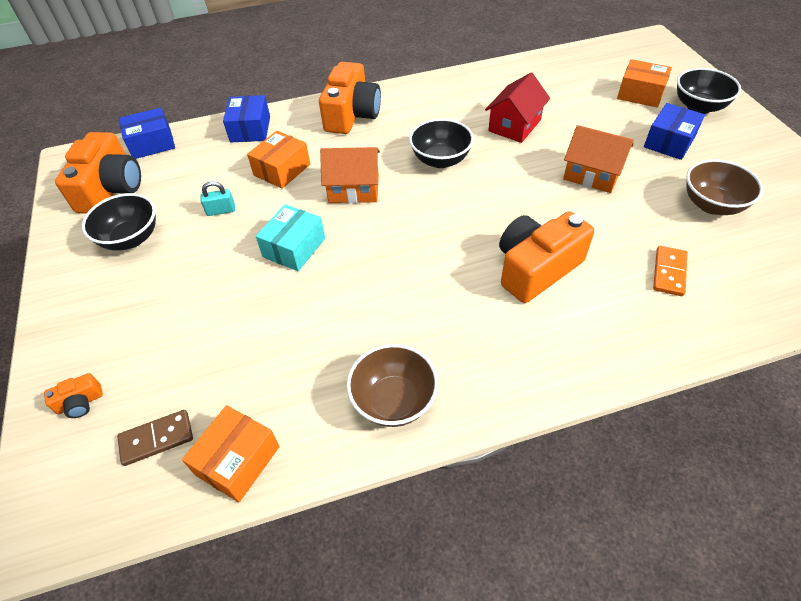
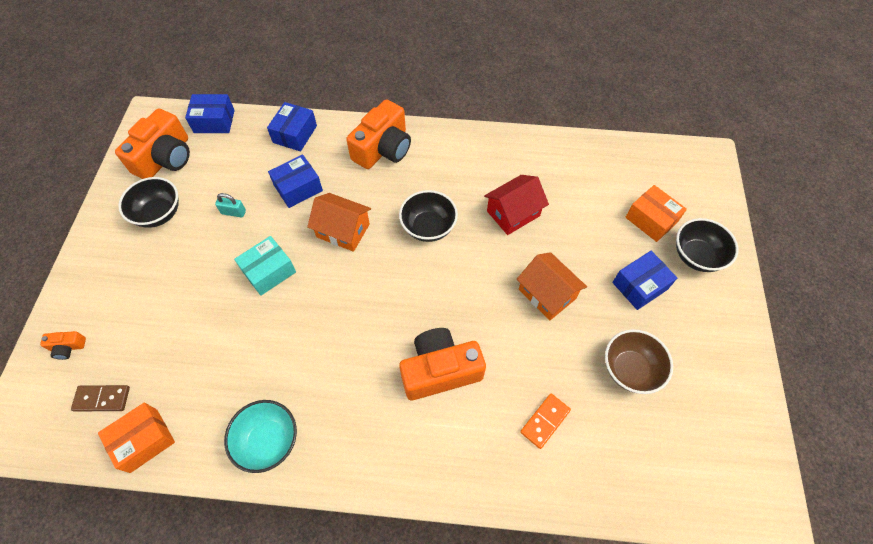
camera: 20 degrees right, 10 degrees up
(282, 170) = (298, 188): orange box -> blue box
(394, 400) = (268, 441): brown bowl -> turquoise bowl

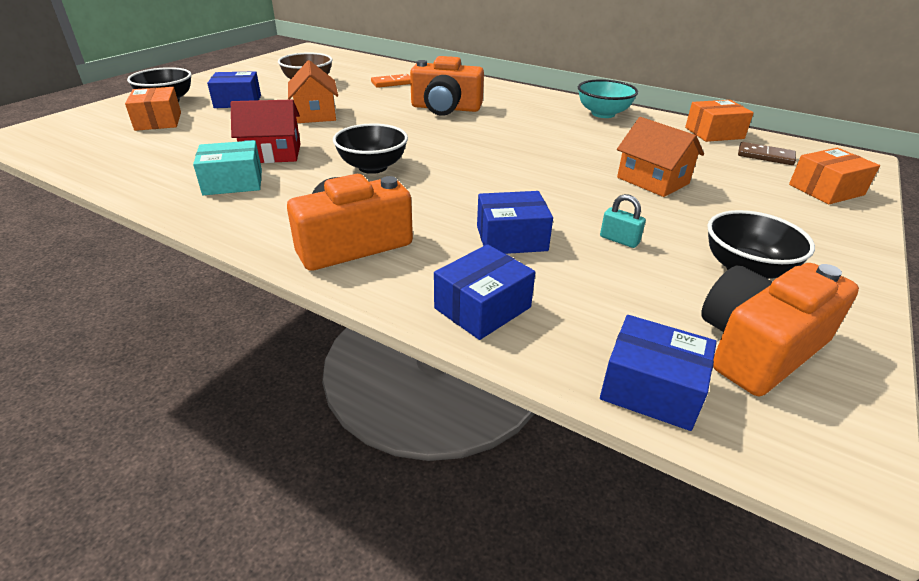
camera: 155 degrees left, 25 degrees down
(68, 347) = (826, 190): orange camera -> orange box
(269, 271) = (579, 183): turquoise box -> turquoise box (233, 182)
(343, 230) = (473, 188): orange house -> orange house (652, 180)

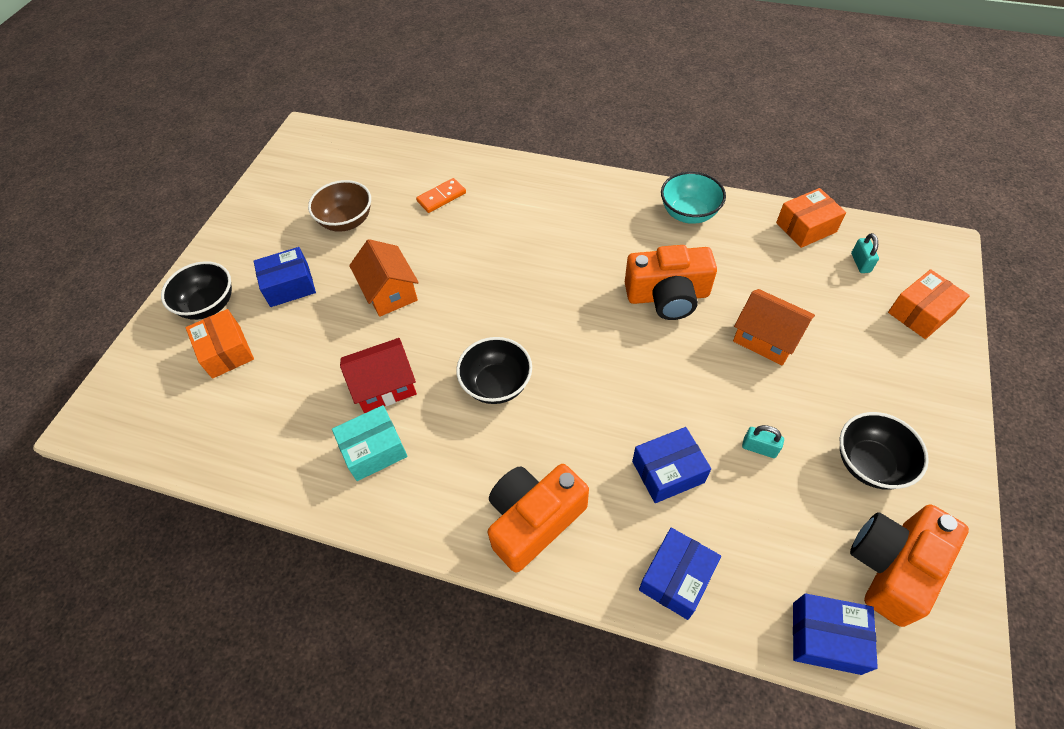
camera: 10 degrees left, 20 degrees up
(445, 108) = (522, 243): orange camera -> orange camera (667, 296)
(765, 156) = (860, 263): brown domino -> turquoise padlock

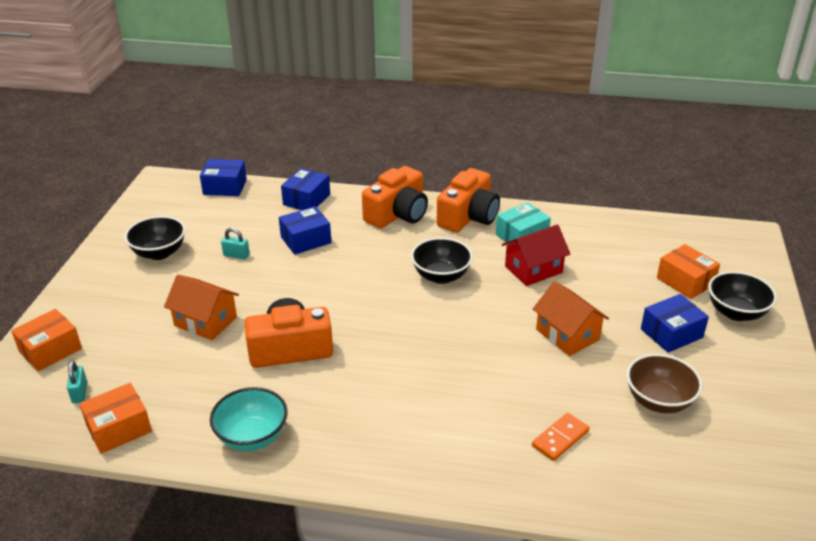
camera: 170 degrees right, 20 degrees down
(892, 567) = (171, 212): orange camera -> orange camera (468, 217)

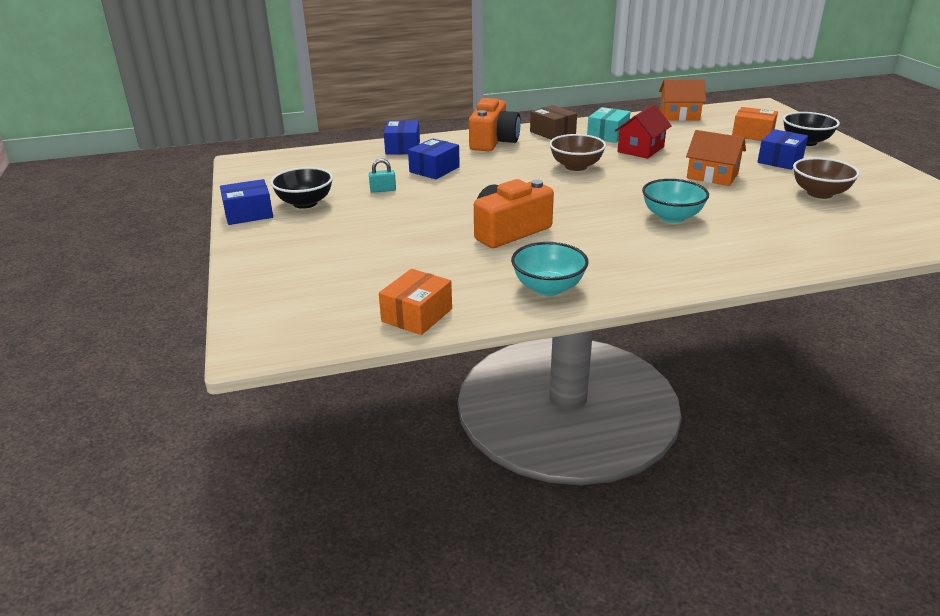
camera: 25 degrees left, 5 degrees down
(50, 350) = (275, 285): orange box -> none
(80, 392) = (345, 304): turquoise padlock -> none
(205, 321) = (409, 233): orange house -> orange house (679, 115)
(225, 187) = (315, 154): blue box -> blue box (248, 214)
(441, 276) = (576, 166): black bowl -> brown bowl
(461, 382) = (672, 217): none -> turquoise bowl
(468, 217) = (552, 133): orange camera -> brown box
(560, 438) = (783, 227): orange domino -> none

